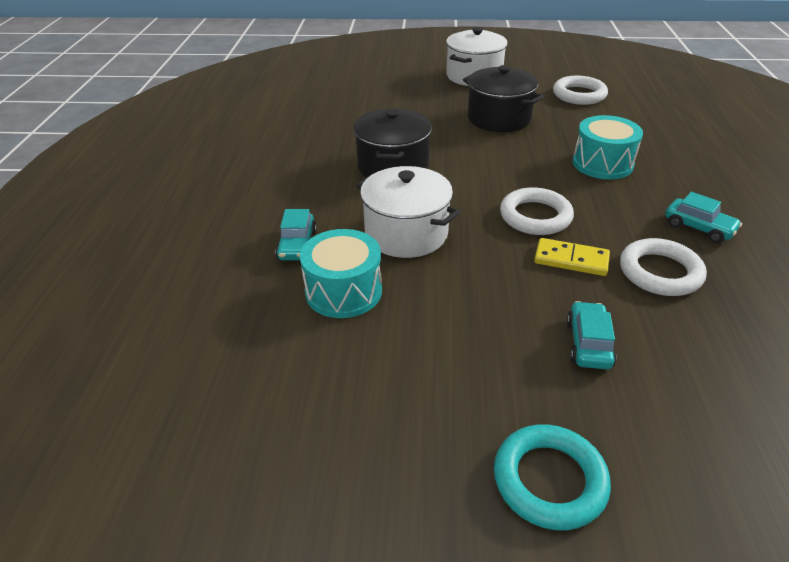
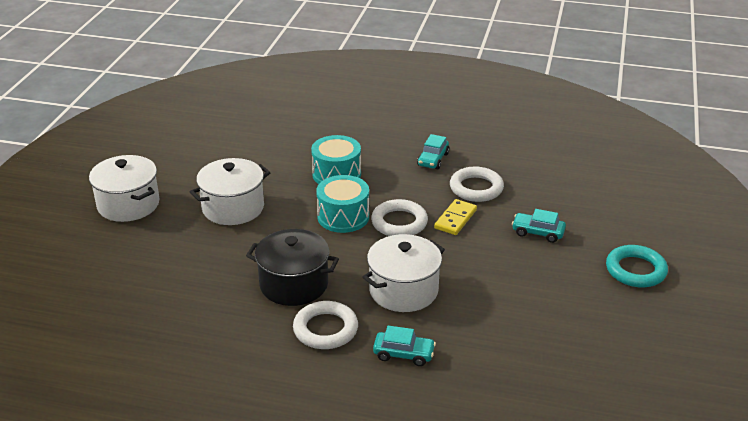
camera: 80 degrees left, 5 degrees down
(343, 291) = (470, 331): turquoise drum -> turquoise drum (343, 217)
(499, 118) = (233, 208): black pot -> white pot
(579, 95) = (211, 155): white ring -> white ring (325, 329)
(698, 228) = (433, 159): turquoise car -> turquoise car turned 150 degrees clockwise

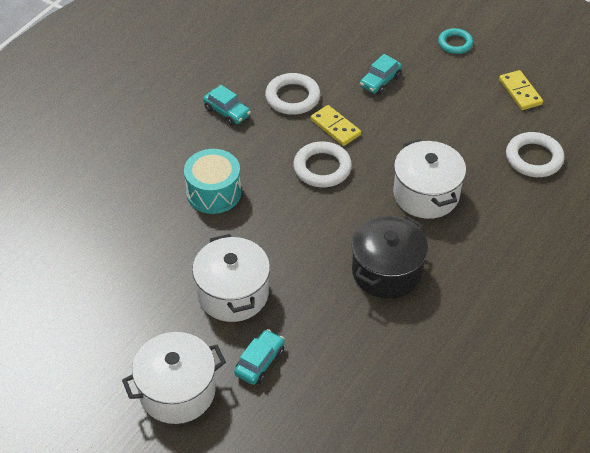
camera: 70 degrees left, 15 degrees up
(325, 329) = (461, 263): white ring -> white ring (534, 158)
(343, 217) = (293, 207): turquoise drum -> none
(404, 354) = (510, 218): turquoise car -> turquoise car (259, 362)
(599, 330) = (520, 92): none -> yellow domino
(635, 270) = (455, 43): turquoise ring -> turquoise ring, size x0.66

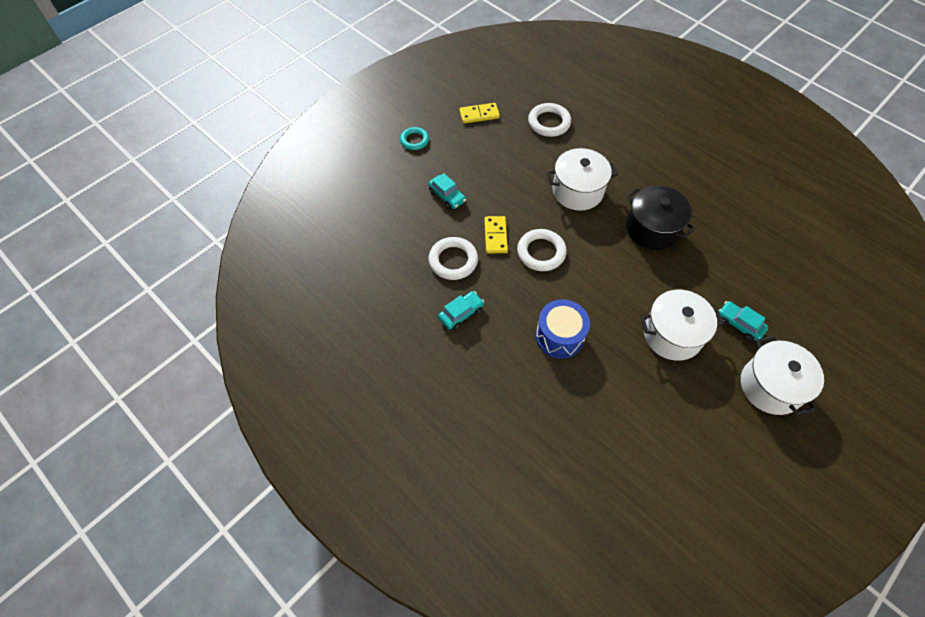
camera: 80 degrees left, 10 degrees up
(214, 192) = (559, 336): turquoise drum -> blue drum
(335, 127) = (495, 236): yellow domino -> yellow domino turned 60 degrees counterclockwise

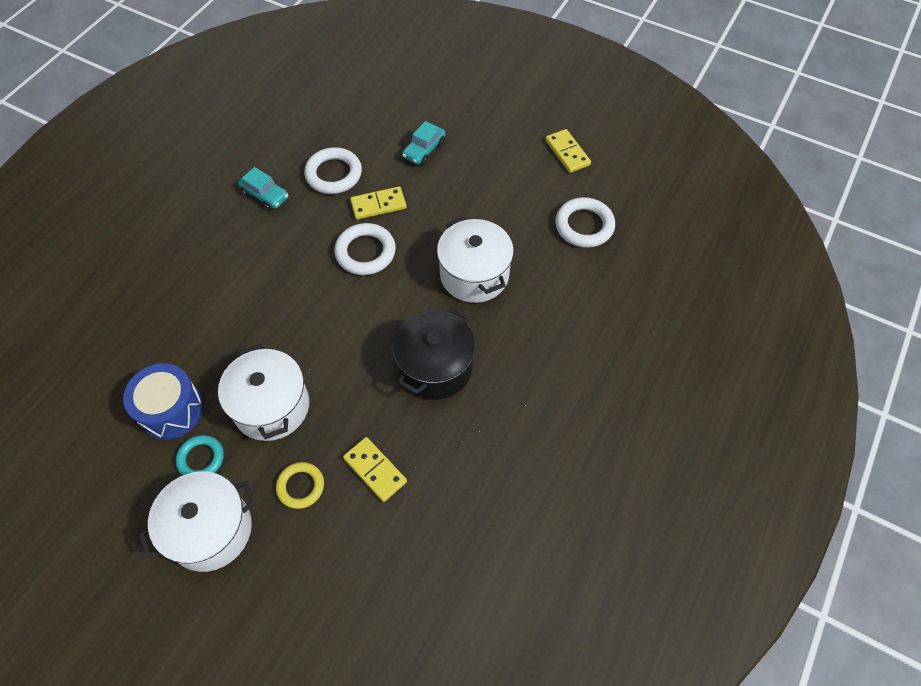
camera: 75 degrees right, 0 degrees up
(414, 140) = (499, 103): turquoise ring -> turquoise ring (201, 458)
(559, 336) = (251, 289): blue drum -> blue drum (171, 410)
(729, 278) = (375, 470): none -> yellow domino
(739, 324) = (300, 486): turquoise car -> yellow ring

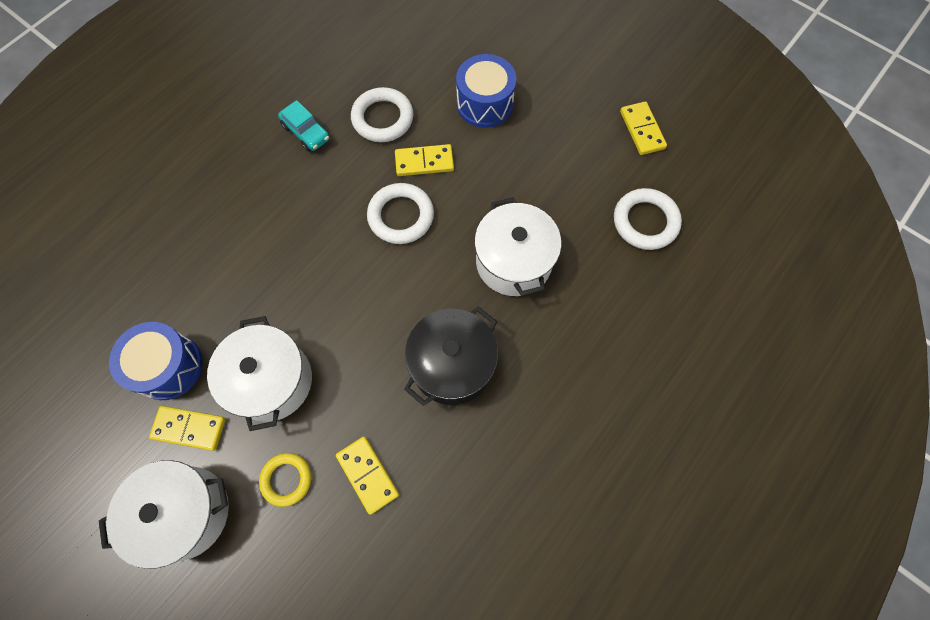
camera: 10 degrees right, 10 degrees up
(201, 458) = (189, 428): turquoise ring -> yellow domino
(424, 150) = (485, 104): turquoise car -> blue drum

